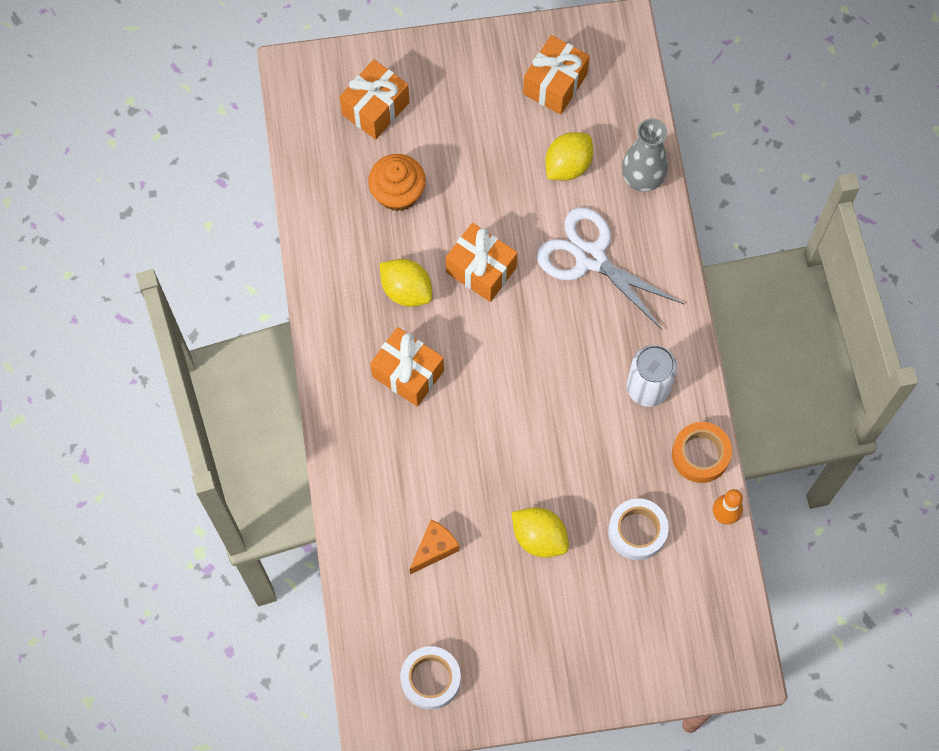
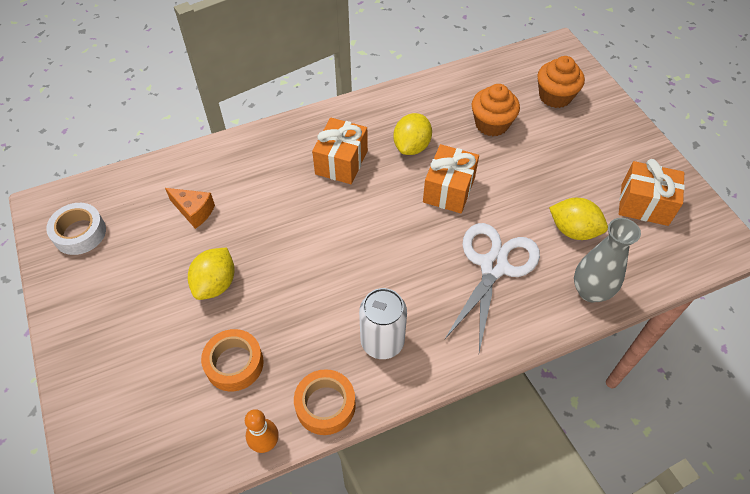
camera: 75 degrees right, 15 degrees down
(375, 108) = (555, 96): orange gift -> orange cupcake
(637, 531) = (234, 363): white tape -> orange tape

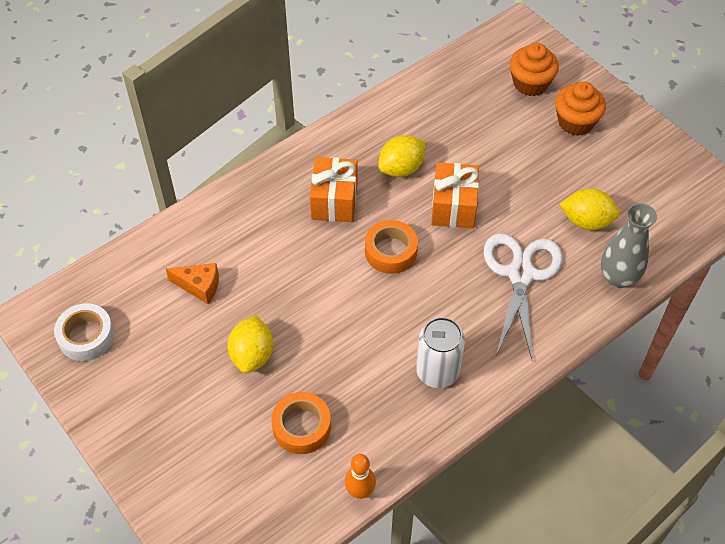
camera: 15 degrees left, 0 degrees up
(325, 405) = (404, 443): orange tape -> orange tape (391, 251)
(412, 146) = (401, 168): yellow lemon -> yellow lemon turned 45 degrees clockwise
(491, 124) = (475, 127): orange cupcake -> orange cupcake (575, 122)
(644, 205) = (647, 180): orange gift -> none

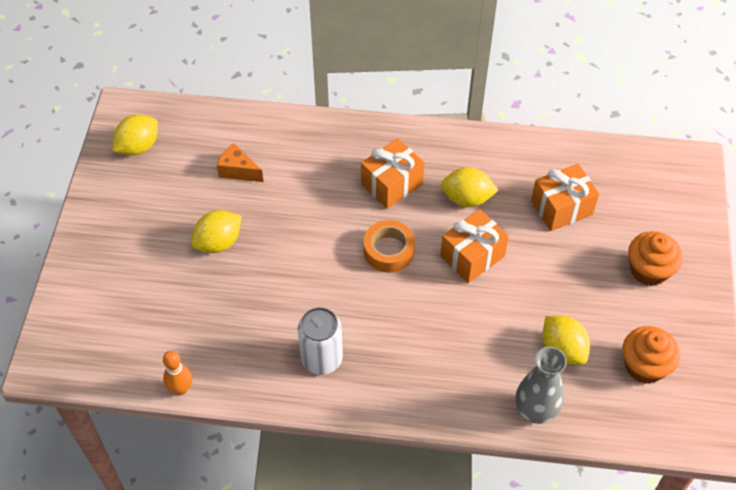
camera: 45 degrees right, 0 degrees up
(86, 336) = (138, 147): white tape -> yellow lemon
(199, 286) = (238, 171): orange cheese -> orange cheese turned 150 degrees clockwise
(301, 427) = (194, 315): orange tape -> none
(472, 124) = (561, 208): none -> orange gift
(521, 274) = (463, 345): white scissors -> none
(530, 83) = (648, 212): orange cupcake -> orange cupcake (644, 366)

